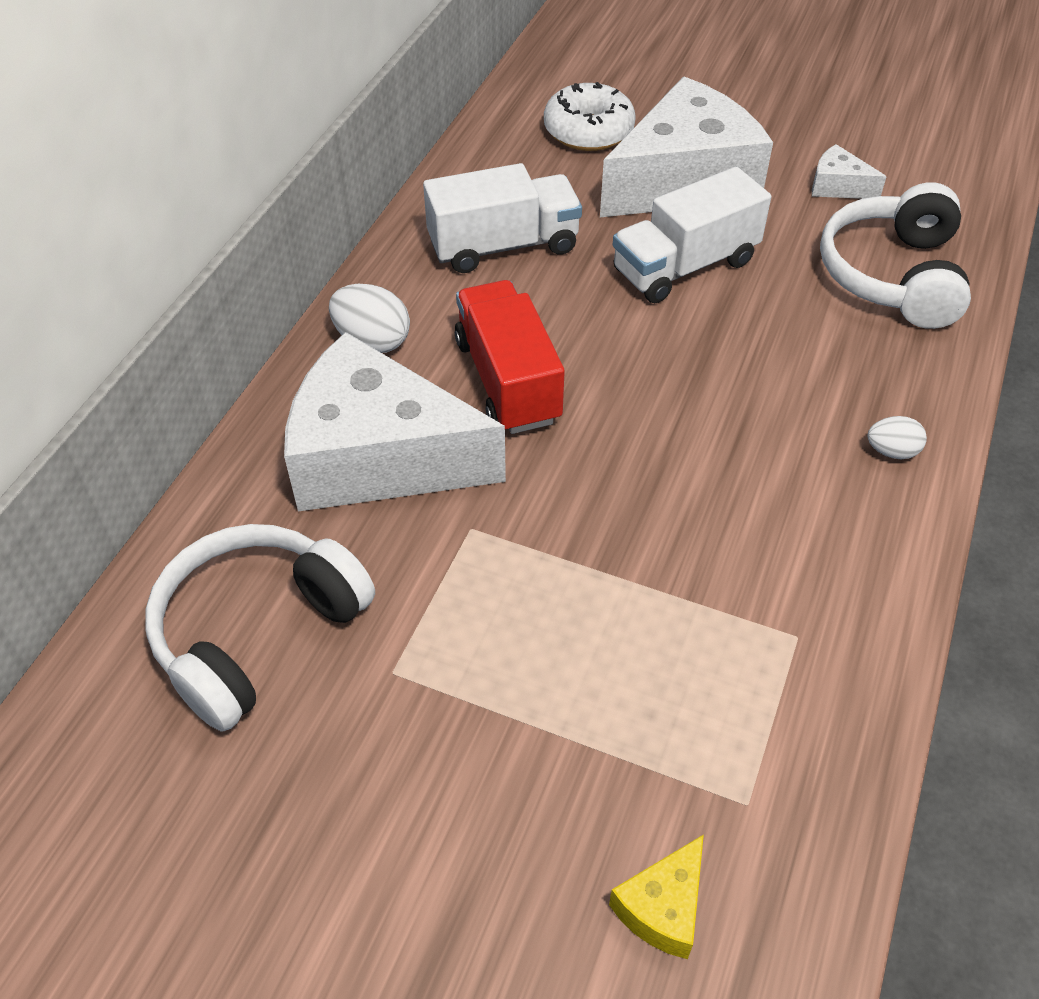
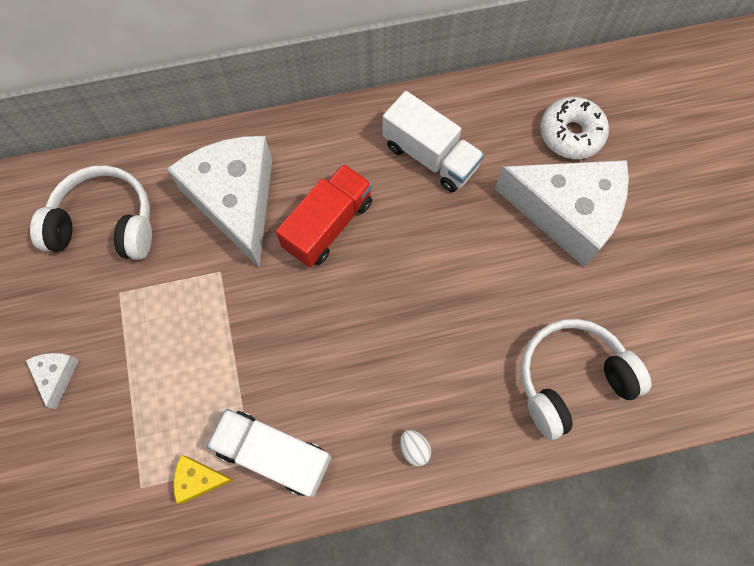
camera: 55 degrees right, 20 degrees up
(372, 341) = (310, 144): white egg -> none
(662, 907) = (69, 478): yellow cheese -> yellow cheese (199, 479)
(684, 266) = (487, 258): white truck -> white truck (274, 454)
(838, 186) = (636, 304): white cheese -> white cheese (57, 375)

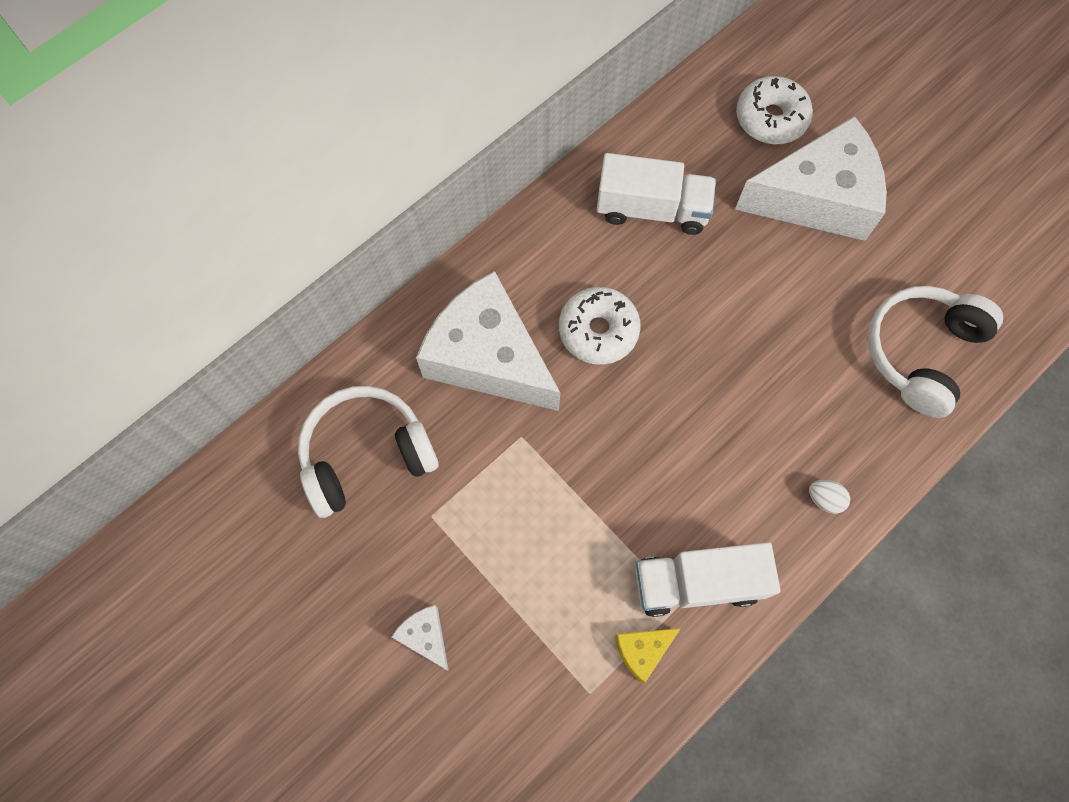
camera: 30 degrees left, 0 degrees up
(328, 225) = (598, 331): red truck -> white donut

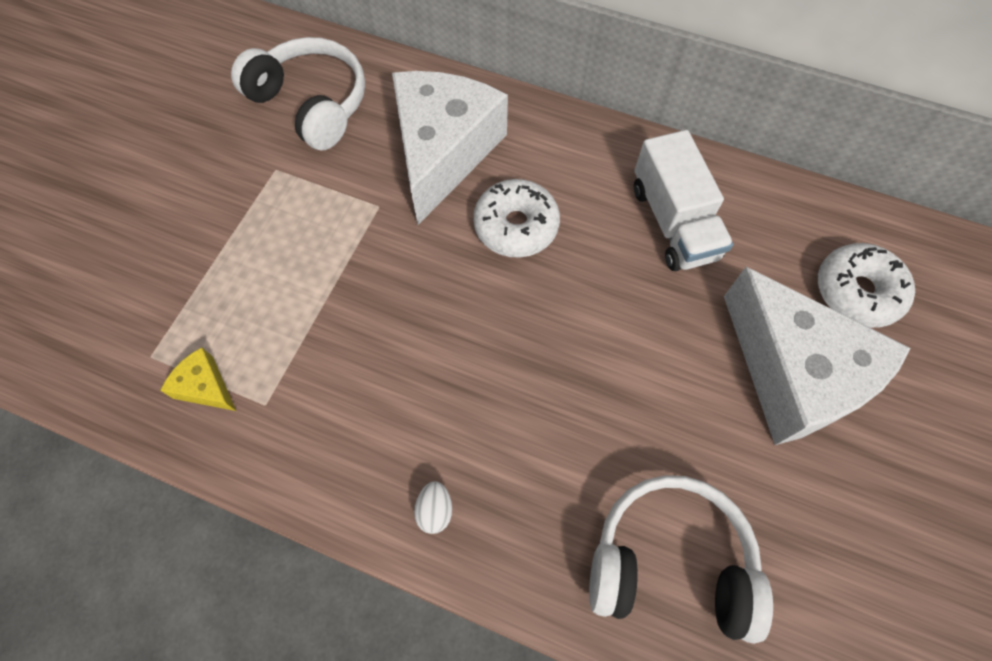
camera: 65 degrees right, 5 degrees down
(425, 636) = (165, 207): white cheese -> none
(698, 583) = (292, 412): white truck -> none

